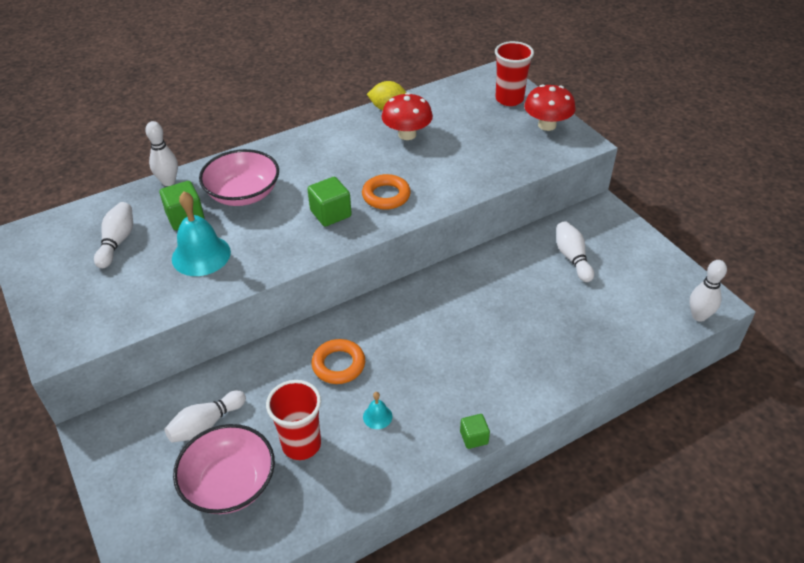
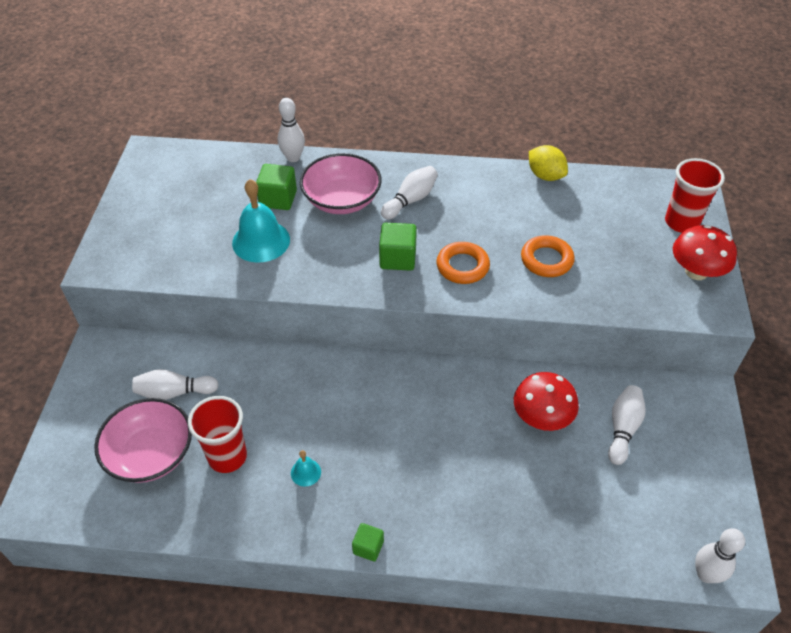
camera: 35 degrees right, 5 degrees up
(117, 242) = (211, 194): white bowling pin -> white bowling pin (410, 200)
(338, 365) = (314, 404): orange ring -> orange ring (546, 260)
(407, 134) = (539, 212): red mushroom -> red mushroom (542, 417)

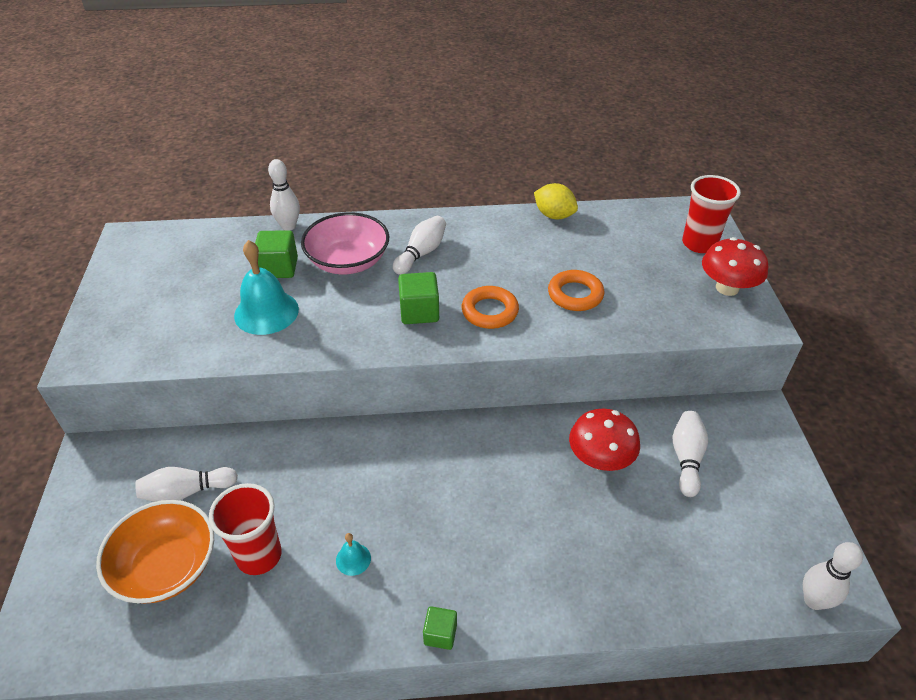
camera: 10 degrees left, 5 degrees down
(150, 454) = (166, 566): pink bowl -> orange bowl

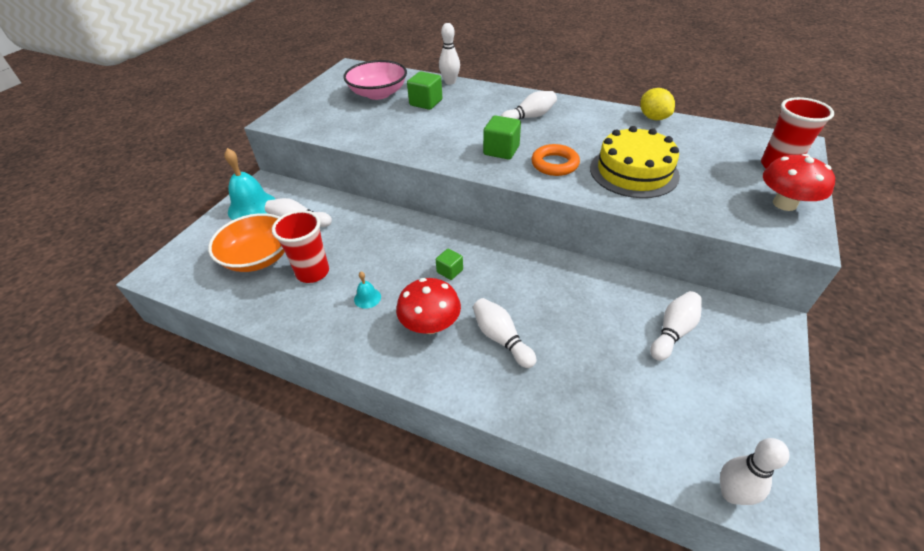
camera: 30 degrees right, 0 degrees up
(266, 312) = (399, 124): turquoise bell -> turquoise bell (252, 207)
(348, 261) = (474, 109): pink bowl -> pink bowl (378, 93)
(440, 634) = (391, 369): green cube -> green cube (450, 271)
(533, 541) = (501, 338): none -> white bowling pin
(575, 295) = (633, 172): orange ring -> yellow cake
(600, 459) = (594, 304): red mushroom -> red mushroom (430, 325)

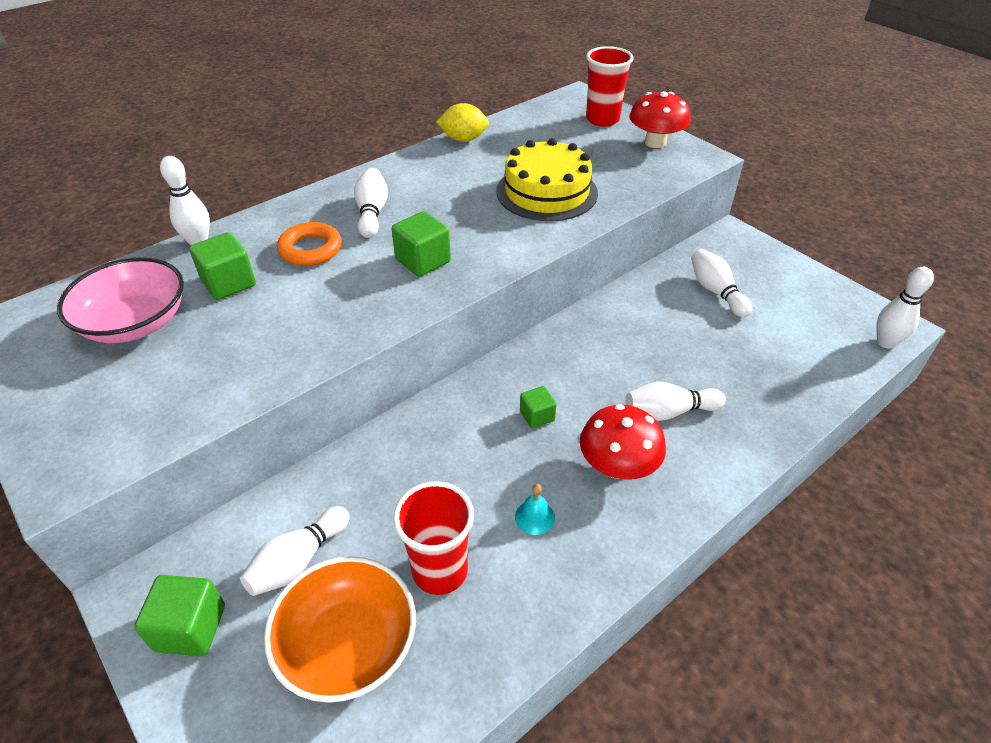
camera: 65 degrees left, 0 degrees up
(252, 207) = (190, 628): turquoise bell -> green cube
(554, 164) = (488, 234): orange ring -> orange ring (310, 249)

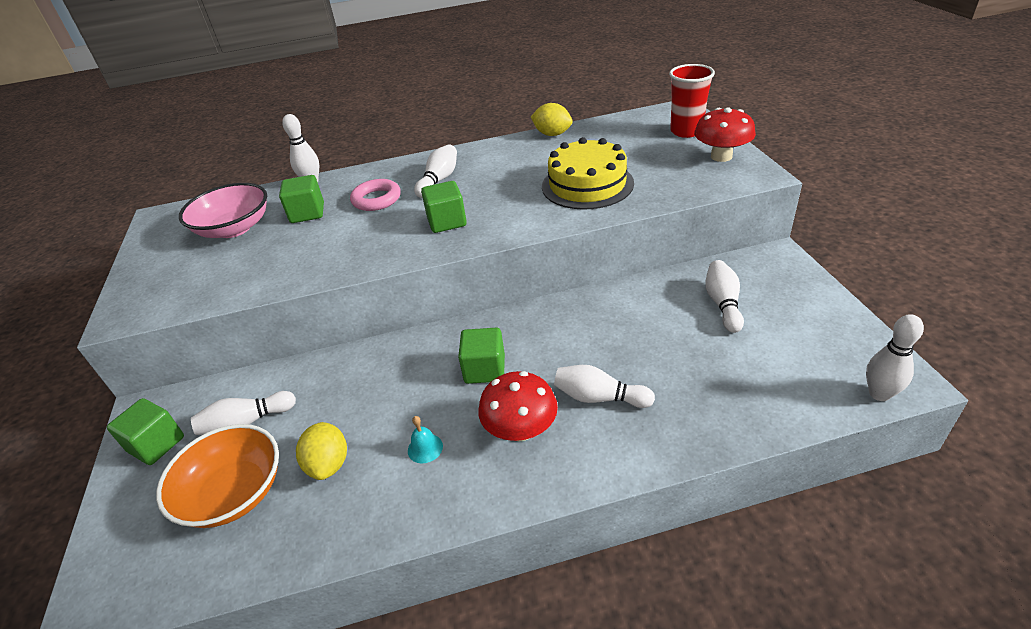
camera: 30 degrees right, 5 degrees down
(310, 249) = (376, 199): orange ring -> pink ring
(440, 571) = (329, 464): red cup -> yellow lemon
(537, 416) = (484, 369): green cube -> green cube, size x1.61

